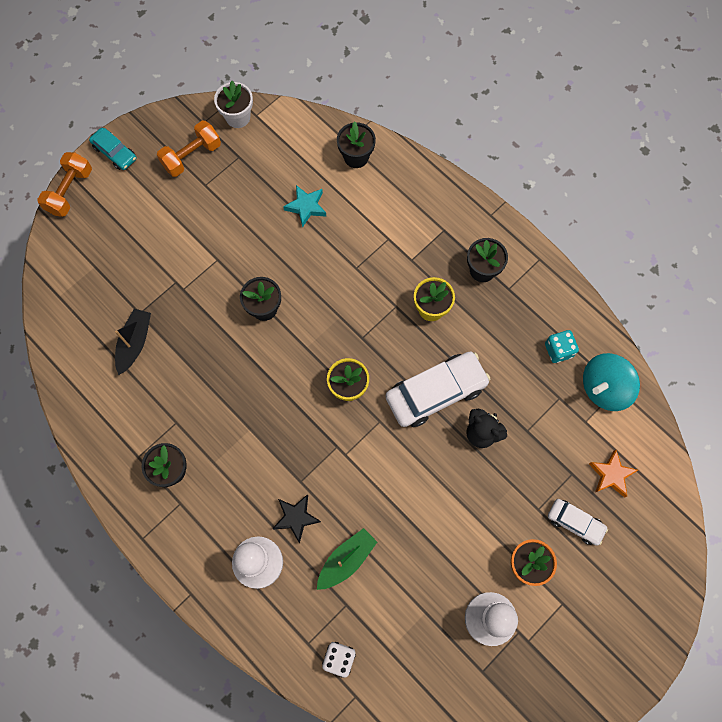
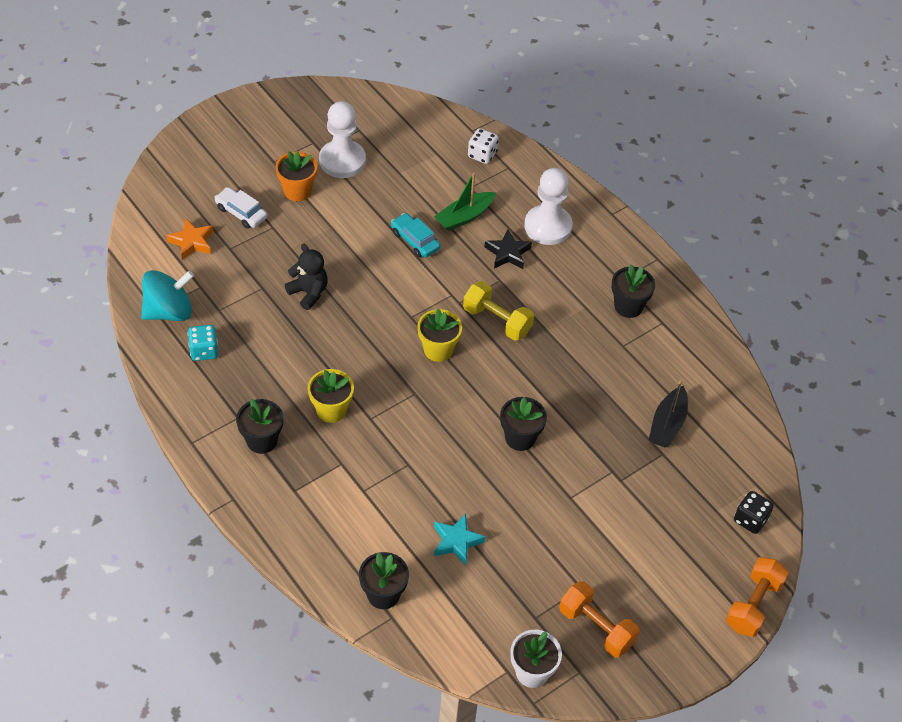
camera: 175 degrees left, 20 degrees down
(67, 263) = (750, 520): none -> black dice
(115, 153) = (698, 647): turquoise car -> turquoise car (415, 240)
(192, 156) = (596, 627): orange dumbbell -> orange dumbbell turned 75 degrees clockwise
(297, 430) = (497, 321): none -> yellow dumbbell
(436, 392) = (346, 332): white car -> none

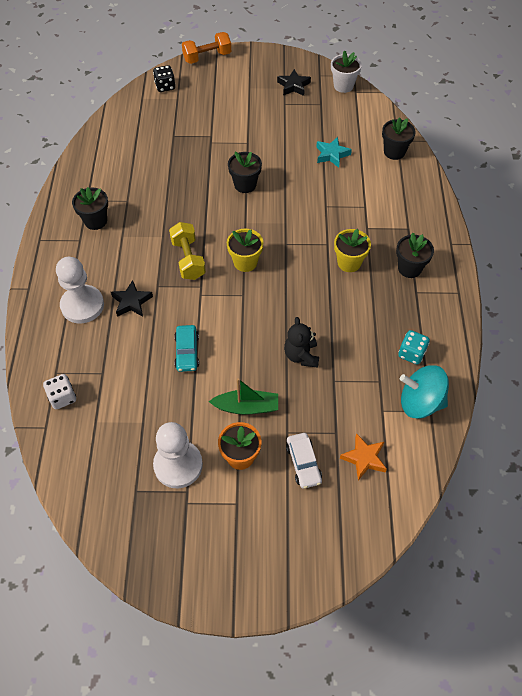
camera: 140 degrees left, 5 degrees up
(464, 217) = (132, 349): green boat -> green boat (246, 407)
(596, 627) = (293, 86): orange dumbbell -> black star
(667, 424) = (153, 147): black boat -> none

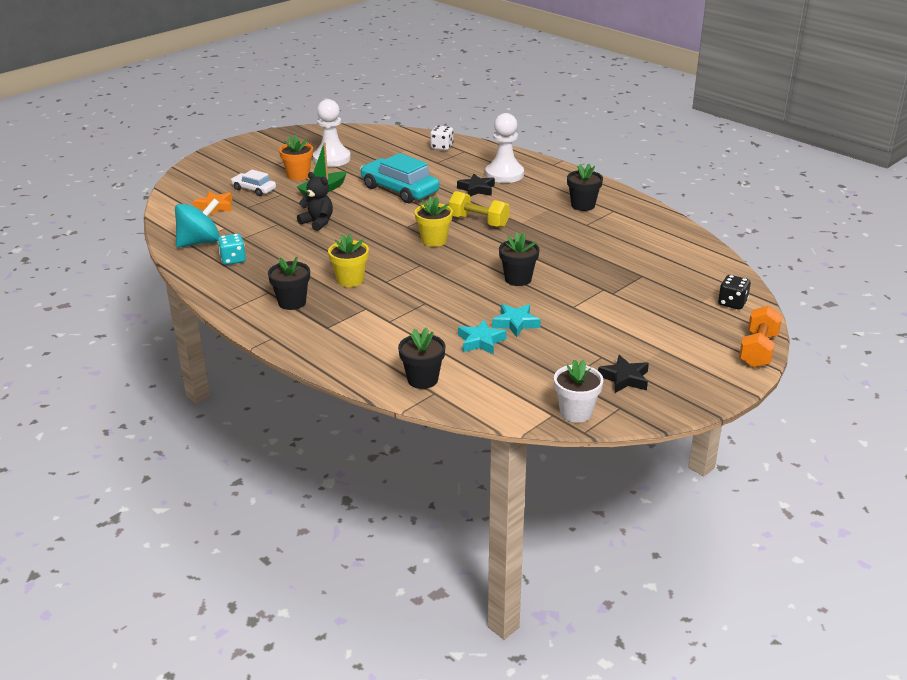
camera: 135 degrees right, 25 degrees down
(187, 352) = (400, 190): turquoise car -> turquoise car, size x1.83
(295, 153) = (516, 323): none -> turquoise star

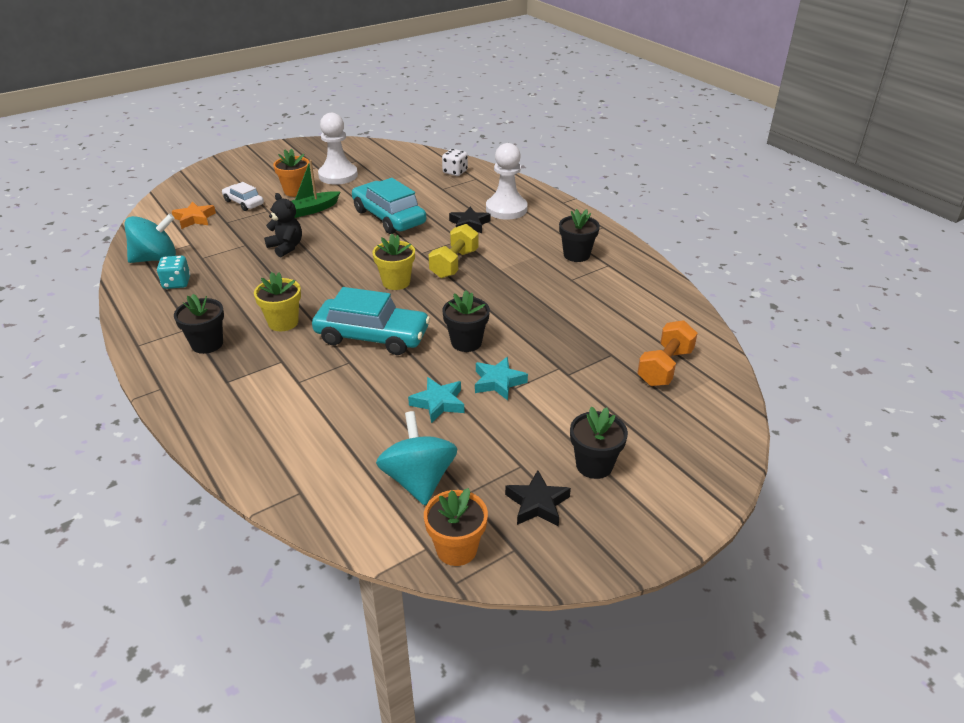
camera: 10 degrees right, 5 degrees up
(422, 379) = (295, 470): black flower pot -> black flower pot (594, 465)
(435, 283) = (372, 336): none -> turquoise car
(478, 222) = (454, 264): yellow dumbbell -> yellow dumbbell turned 75 degrees clockwise
(481, 341) = (387, 424): turquoise star -> turquoise star (498, 382)
(525, 374) = (418, 480): none -> turquoise spinning top
(576, 412) = (456, 549): white flower pot -> orange flower pot
(732, 303) = (708, 407): black dice -> none
(758, 350) = (721, 483): orange dumbbell -> orange dumbbell (665, 367)

